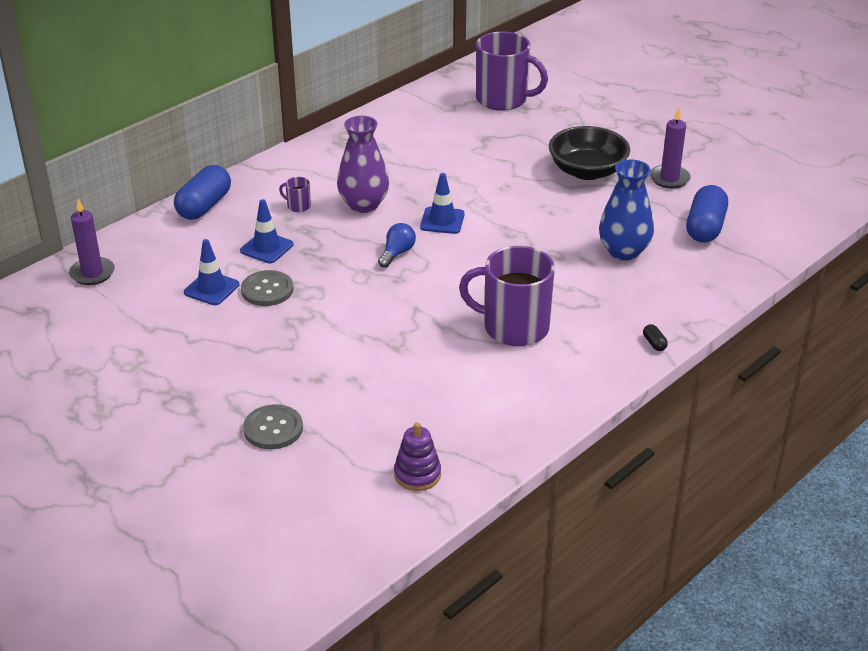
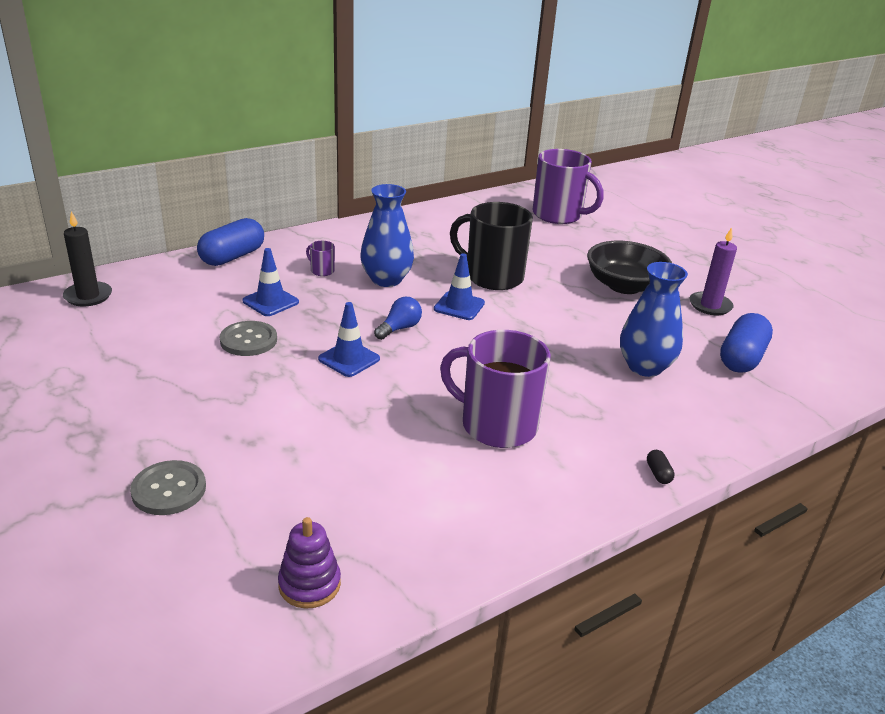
camera: 10 degrees right, 5 degrees down
(92, 273) = (88, 296): purple candle -> black candle
(211, 288) = (193, 329): blue traffic cone -> blue traffic cone (349, 359)
(363, 205) = (386, 279): purple vase -> blue vase
(462, 183) = (493, 277): none -> black mug

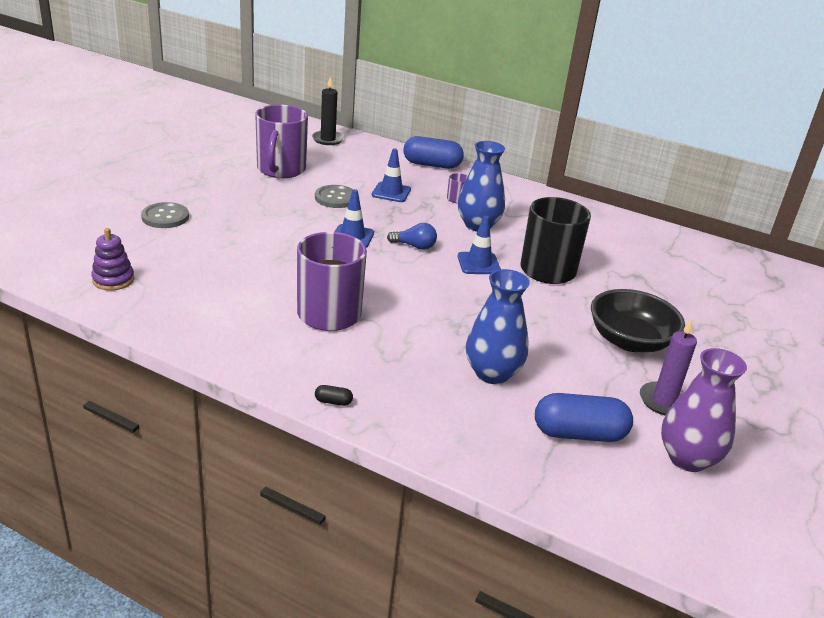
camera: 60 degrees right, 0 degrees up
(558, 215) = (720, 281): purple mug -> purple mug (281, 169)
(658, 473) = (333, 402): black capsule -> black capsule turned 45 degrees clockwise
(781, 325) = (687, 458): none -> purple vase

